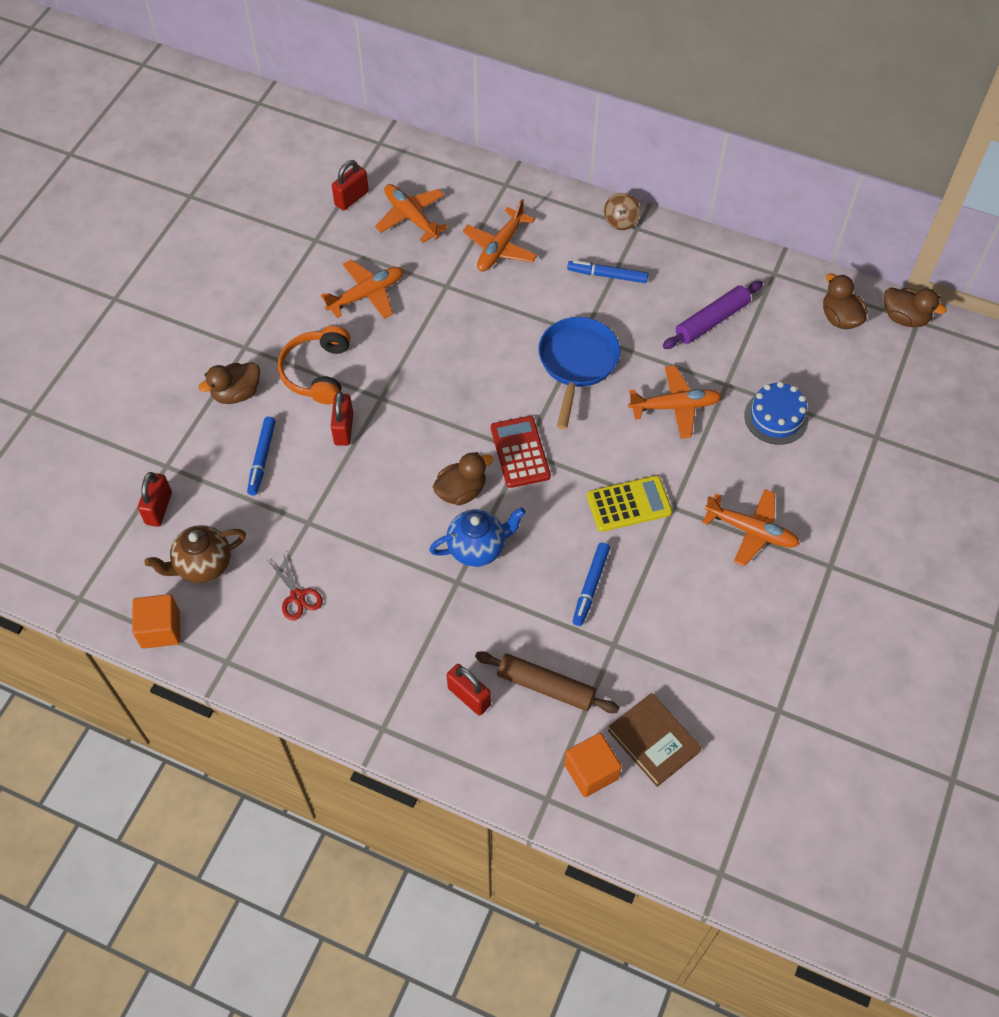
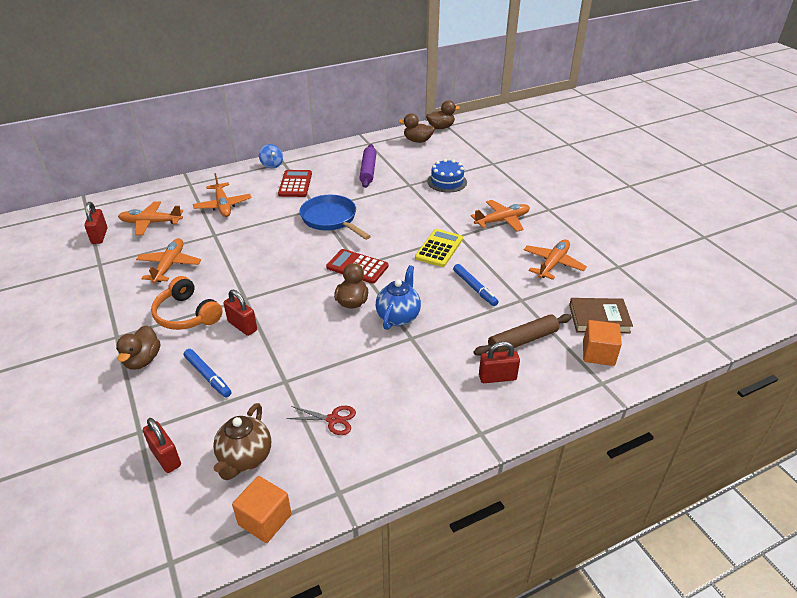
camera: 50 degrees left, 20 degrees down
(607, 275) = (295, 184): blue marker -> red calculator
(621, 221) = (272, 165): brown spinning top -> blue spinning top
(675, 406) = (400, 205): orange plane -> orange plane (553, 264)

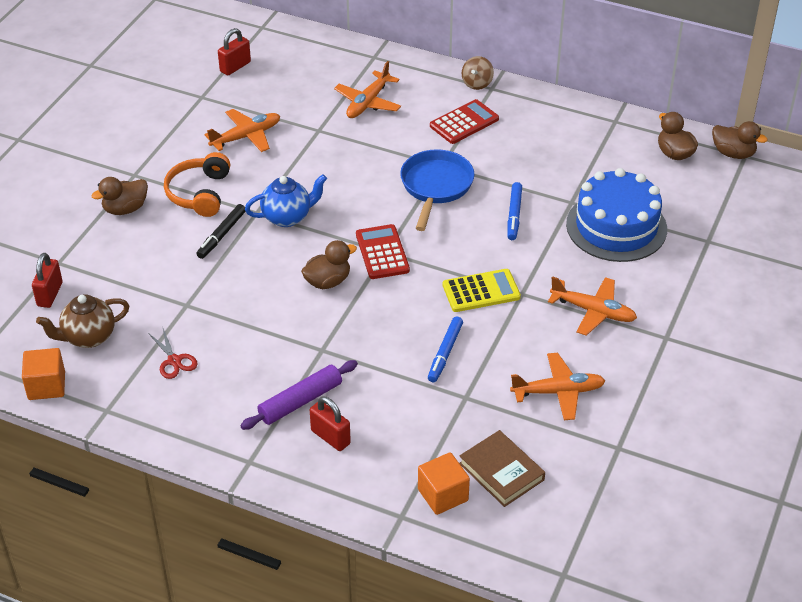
camera: 50 degrees right, 5 degrees up
(151, 223) = (288, 80): orange plane -> none
(208, 376) = (146, 257): blue marker -> blue marker (514, 215)
(242, 326) = (222, 235): red padlock -> black marker
(272, 165) = (477, 83): blue spinning top -> brown spinning top
(368, 170) = (558, 155): purple rolling pin -> purple rolling pin (300, 401)
(398, 316) = (341, 324): blue teapot -> blue teapot (287, 217)
(447, 182) = (616, 226): blue cake -> blue cake, size x1.73
(522, 340) = (402, 429): brown rolling pin -> none

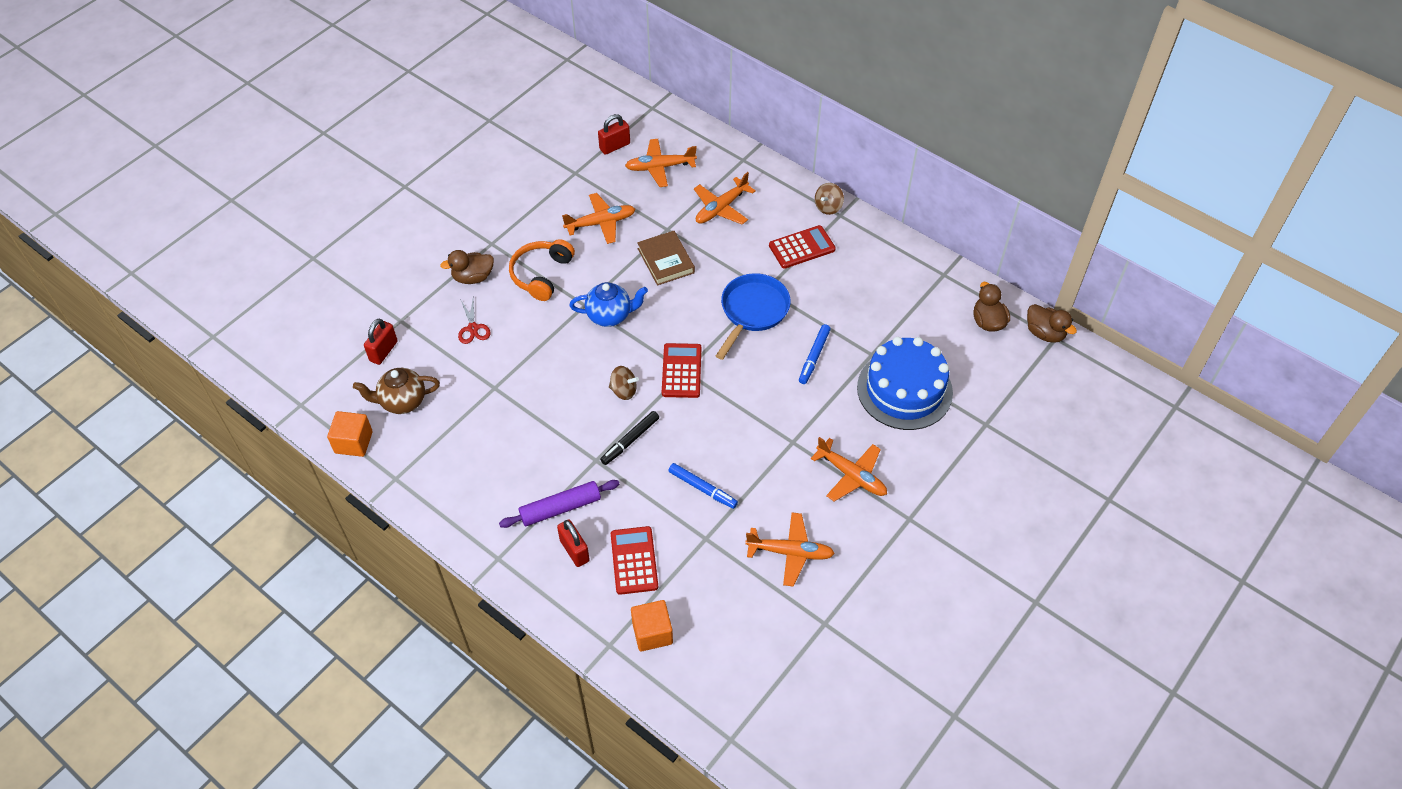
camera: 15 degrees right, 10 degrees up
(174, 361) = (466, 442): red scissors -> red scissors (473, 328)
(222, 235) = (547, 322): black marker -> black marker (630, 441)
(290, 77) = (660, 167): none -> orange plane
(328, 281) = (623, 390): brown duck -> brown spinning top
(398, 433) = (634, 560): none -> red calculator
(445, 353) = (702, 488): blue marker -> blue marker turned 90 degrees counterclockwise
(481, 291) = (756, 431): yellow calculator -> none
(501, 471) = (711, 622): brown book -> brown book (666, 261)

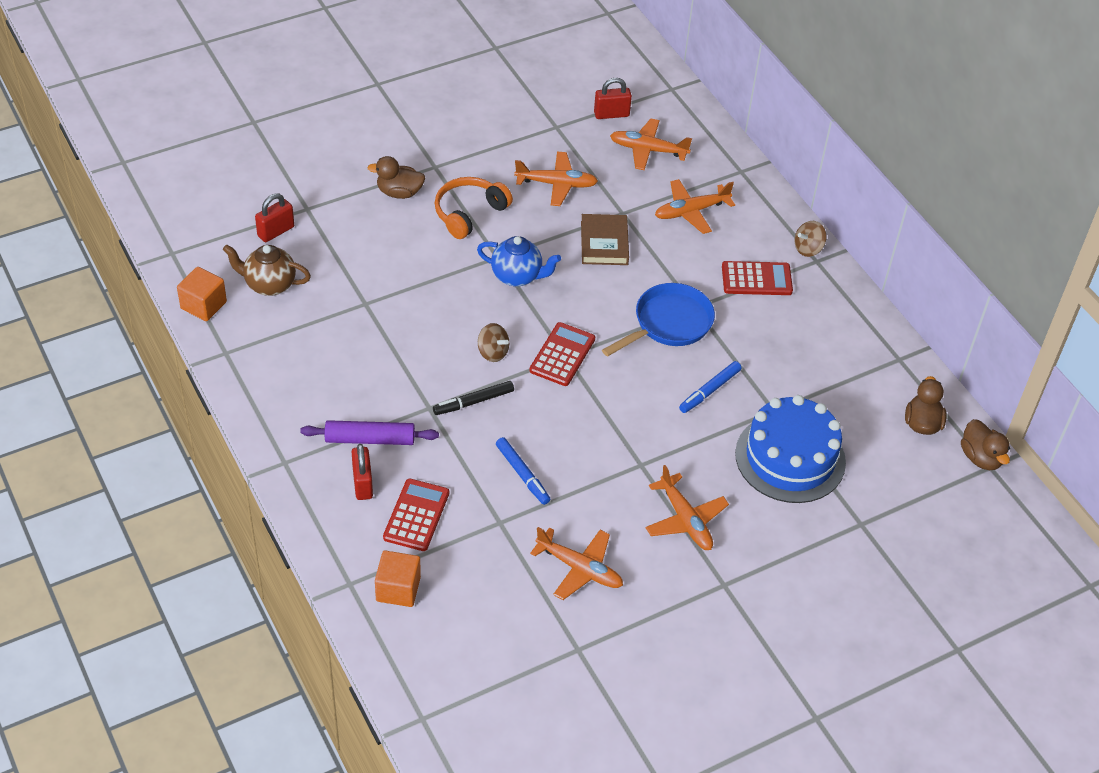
camera: 20 degrees right, 5 degrees down
(473, 328) = (374, 240): red scissors -> none

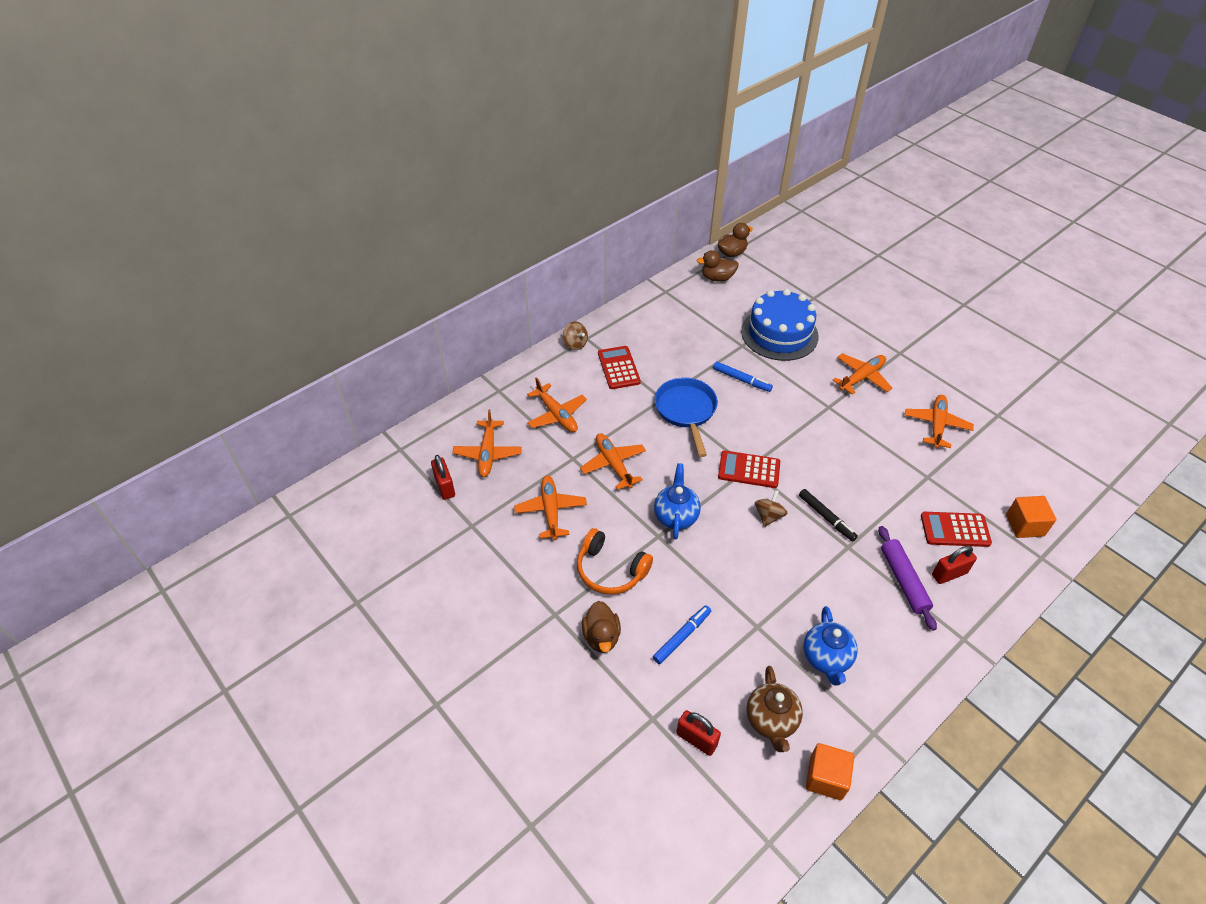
camera: 100 degrees left, 0 degrees up
(310, 343) = (826, 659): none -> blue teapot
(522, 474) = (877, 472): blue marker -> blue marker (682, 636)
(604, 243) = (613, 464): brown book -> orange plane
(669, 323) = (686, 411): blue pan -> blue pan turned 45 degrees clockwise

